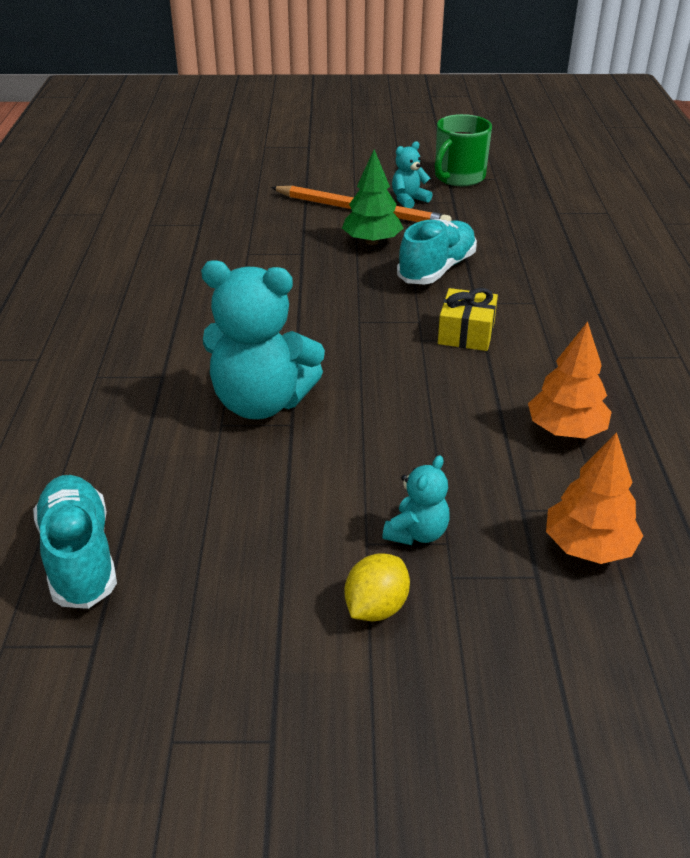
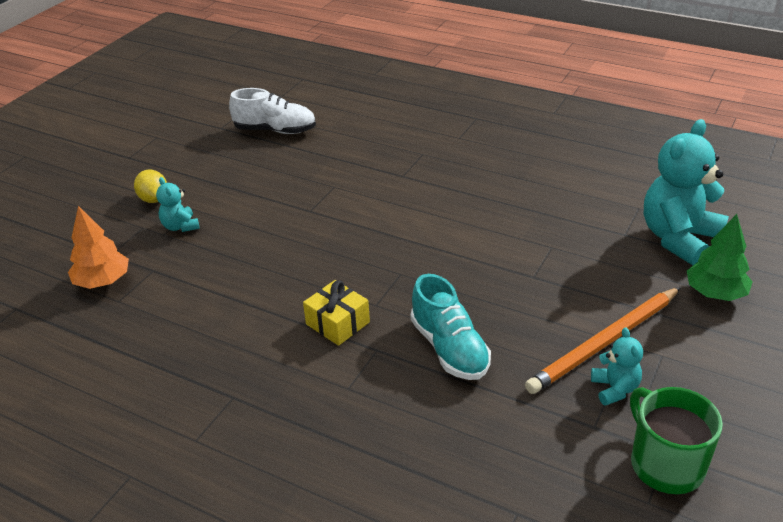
camera: 120 degrees right, 0 degrees up
(79, 556) = (275, 130): turquoise shoe -> white shoe
(261, 402) = (341, 205): turquoise teddy bear -> turquoise teddy bear (679, 238)
(372, 241) = (531, 326): green tree -> green tree (715, 293)
(566, 430) = (189, 321): orange tree -> none

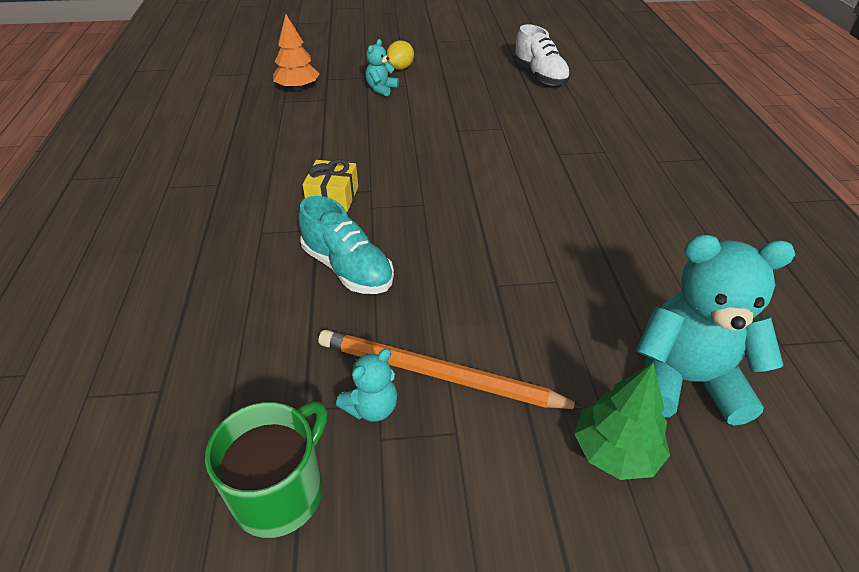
camera: 55 degrees right, 5 degrees up
(449, 348) = (348, 269): turquoise shoe -> turquoise shoe turned 75 degrees counterclockwise

